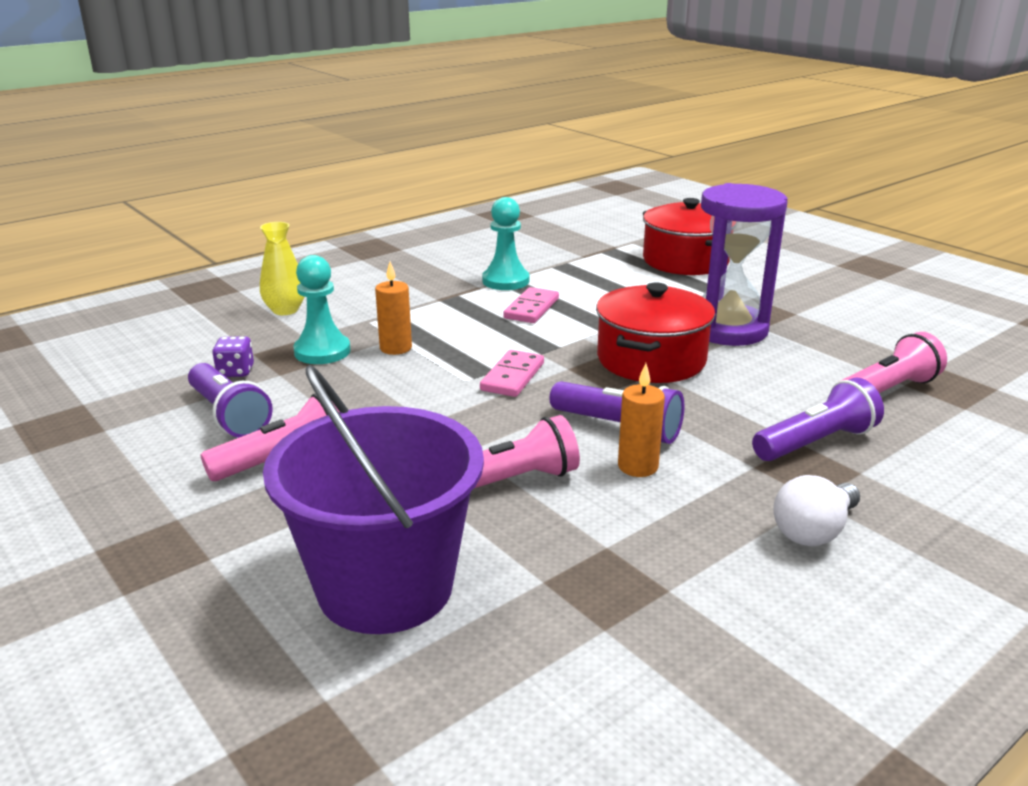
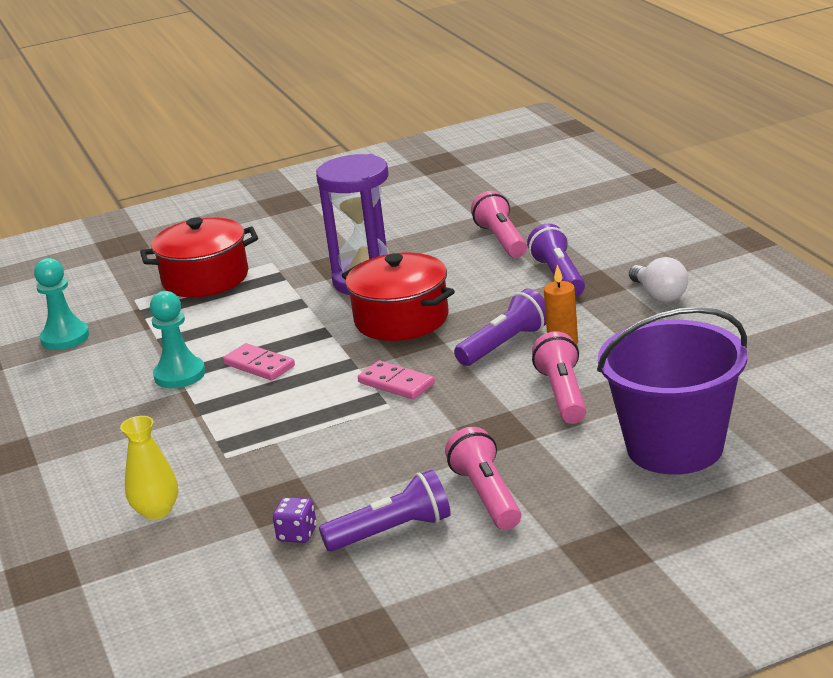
camera: 70 degrees left, 0 degrees up
(322, 351) = (282, 483): turquoise pawn -> turquoise pawn (65, 338)
(395, 348) = (301, 441): orange candle -> none

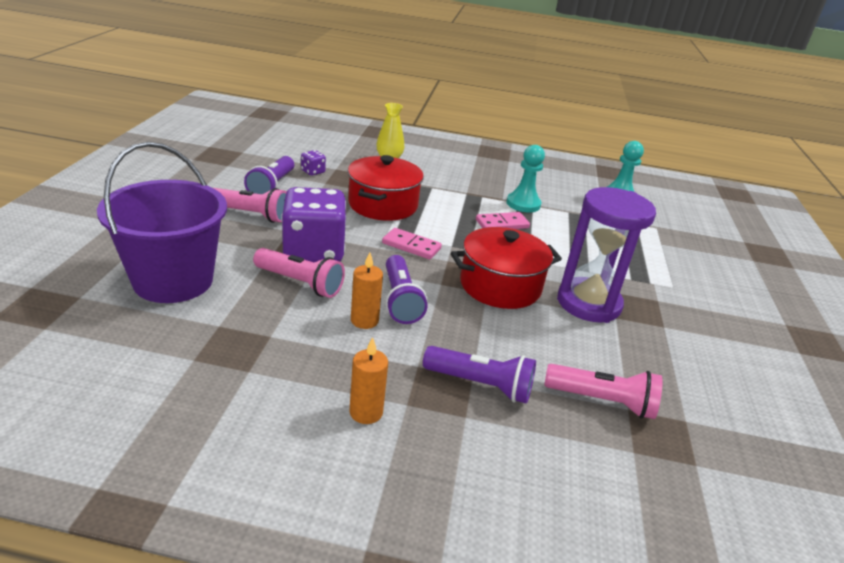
camera: 115 degrees right, 5 degrees up
(205, 279) = (665, 256): red pot -> red pot (383, 205)
(396, 383) = (411, 246): pink domino -> pink domino turned 45 degrees clockwise
(498, 419) = (313, 251): none -> purple dice
(659, 295) = (366, 412): white light bulb -> orange candle

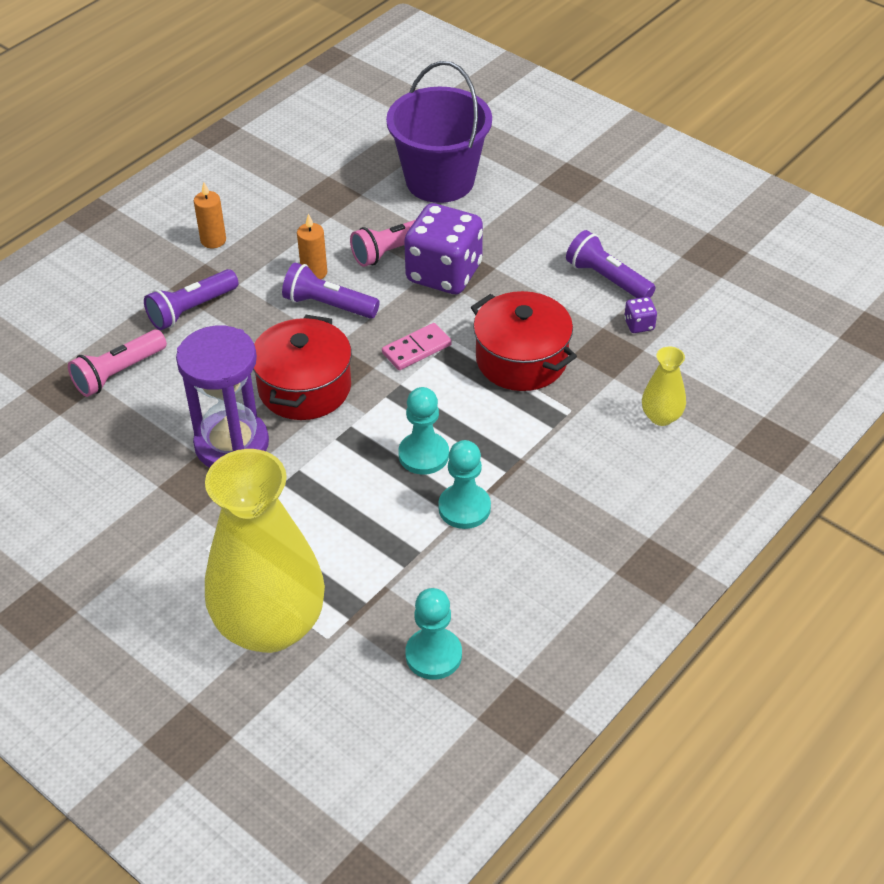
camera: 125 degrees right, 15 degrees up
(251, 214) = (542, 248): pink flashlight -> none
(502, 224) = (423, 455): pink domino -> turquoise pawn
(678, 247) = (270, 625): none -> yellow vase

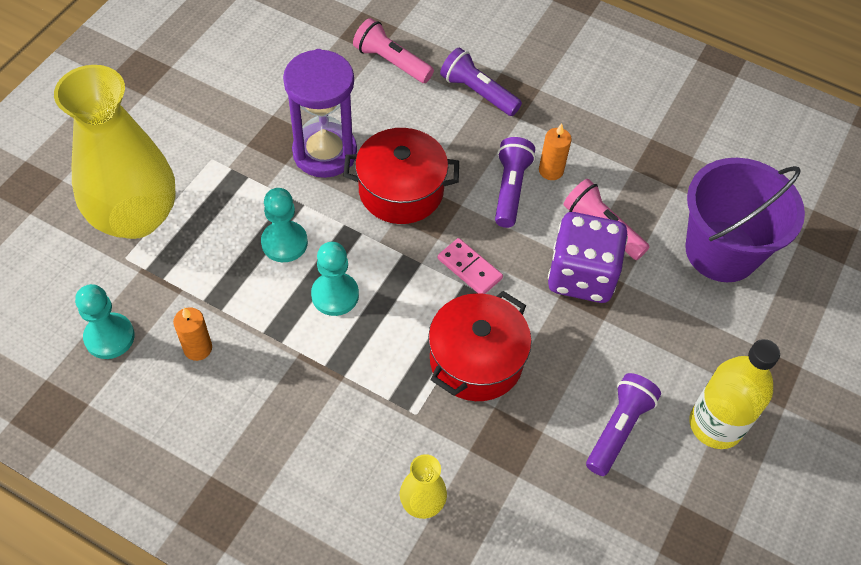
camera: 75 degrees right, 10 degrees up
(213, 240) = (571, 89): orange candle -> orange candle (198, 348)
(464, 508) = (275, 337): turquoise pawn -> turquoise pawn (284, 243)
(612, 221) = (715, 425): none -> yellow bottle
(639, 324) = (555, 468): purple dice -> none

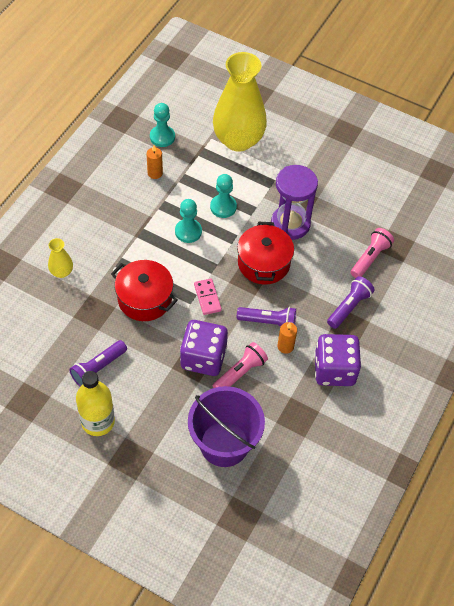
camera: 90 degrees right, 0 degrees up
(469, 269) = (207, 297): pink domino -> pink domino turned 60 degrees counterclockwise
(584, 117) = (334, 370): none -> purple dice
(618, 428) = (98, 368): purple flashlight -> purple flashlight turned 105 degrees clockwise

